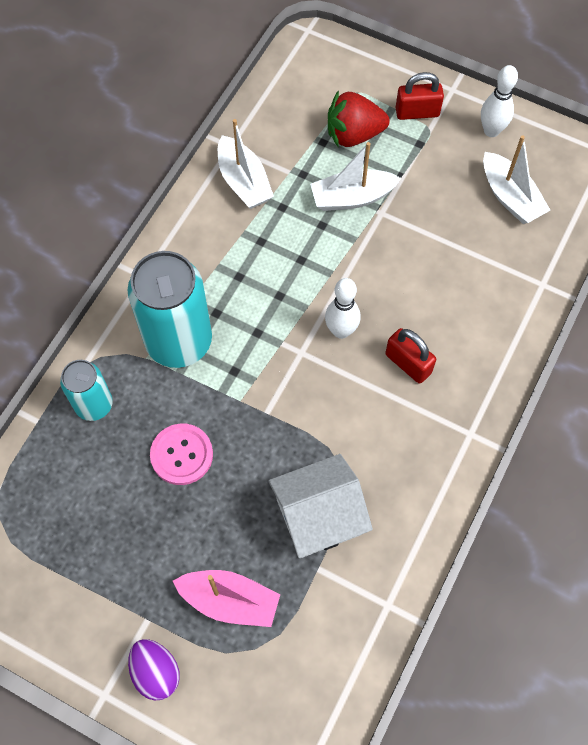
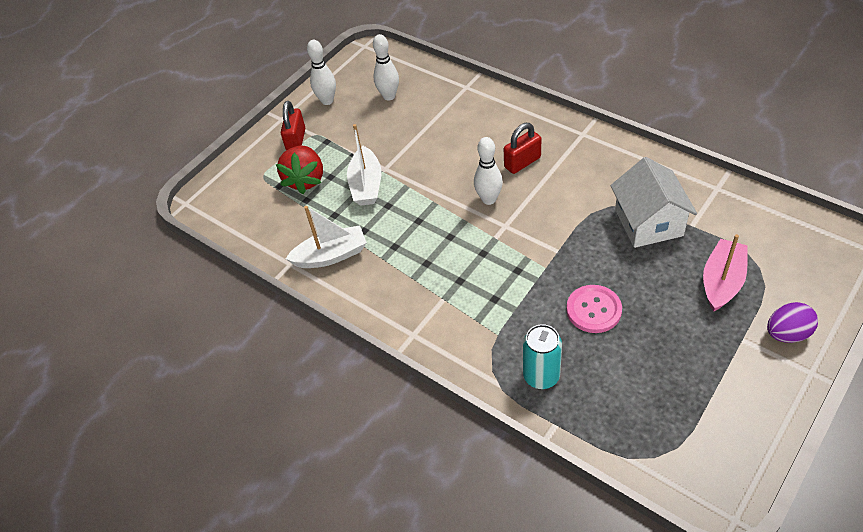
camera: 75 degrees left, 15 degrees down
(179, 341) = (484, 308): turquoise can -> none
(510, 197) = (389, 96): white boat -> white bowling pin

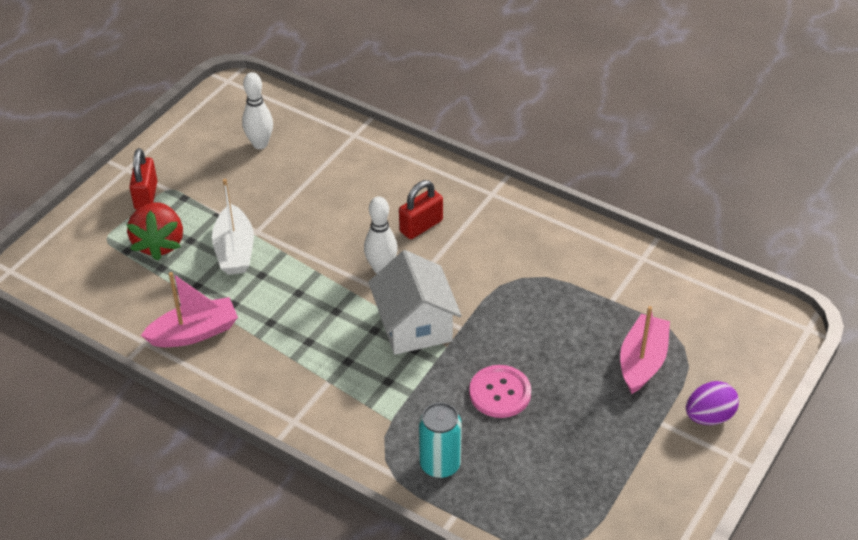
camera: 10 degrees left, 5 degrees down
(327, 101) = (183, 148): white bowling pin -> none
(331, 255) = (194, 333): white boat -> pink boat
(648, 222) = (564, 296): white house -> white house (415, 326)

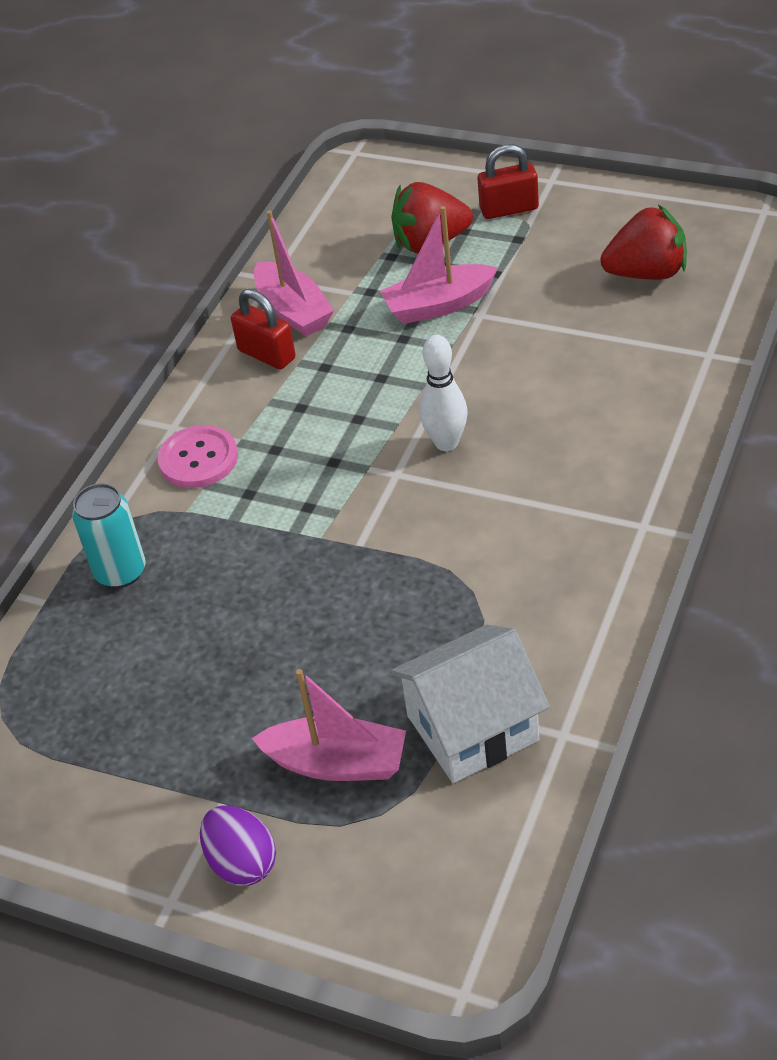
camera: 85 degrees right, 0 degrees up
(234, 250) = (438, 305): white boat -> pink boat
(260, 144) = (647, 273): white bowling pin -> red strawberry
(415, 326) = (350, 498): white house -> white house (472, 728)
(421, 226) = (543, 463): red padlock -> red padlock (266, 354)
(500, 393) = (248, 608): pink button -> pink button (198, 459)

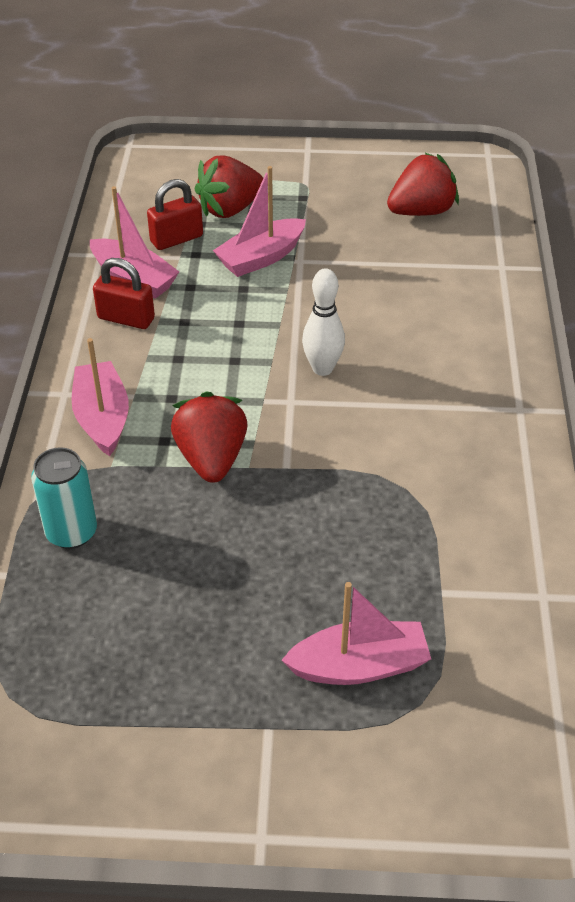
camera: 25 degrees left, 0 degrees up
(198, 459) = (102, 418): pink button -> pink boat
(242, 863) = (314, 781): purple egg -> none
(287, 521) = (211, 458): none -> red strawberry
(472, 728) = (464, 608): white house -> none
(509, 209) = (284, 175): red padlock -> red padlock (176, 239)

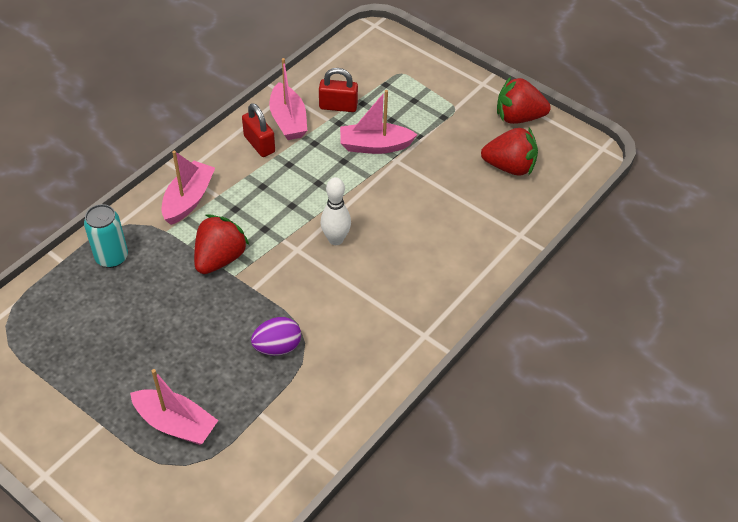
camera: 35 degrees right, 5 degrees up
(230, 209) = (390, 102): red strawberry -> red strawberry (518, 117)
(382, 512) = (277, 347): none -> purple egg

